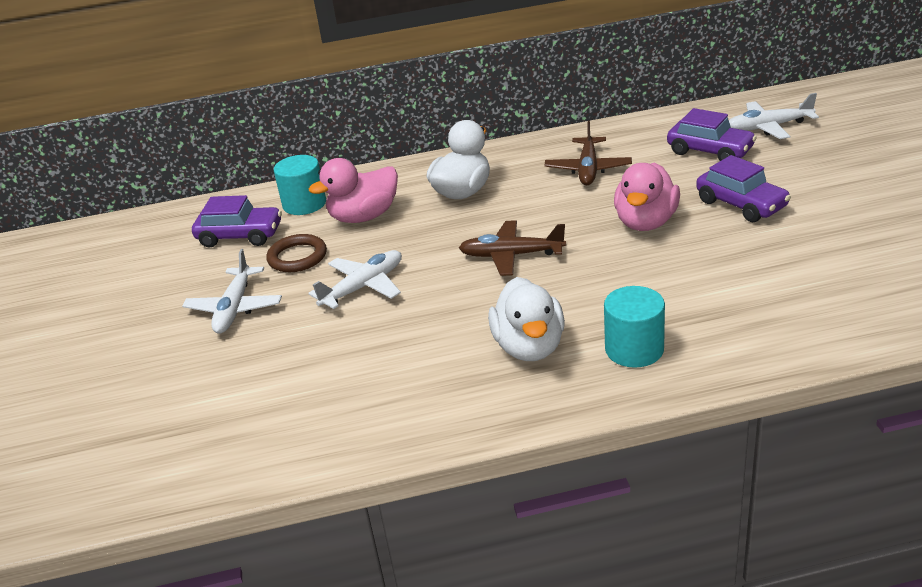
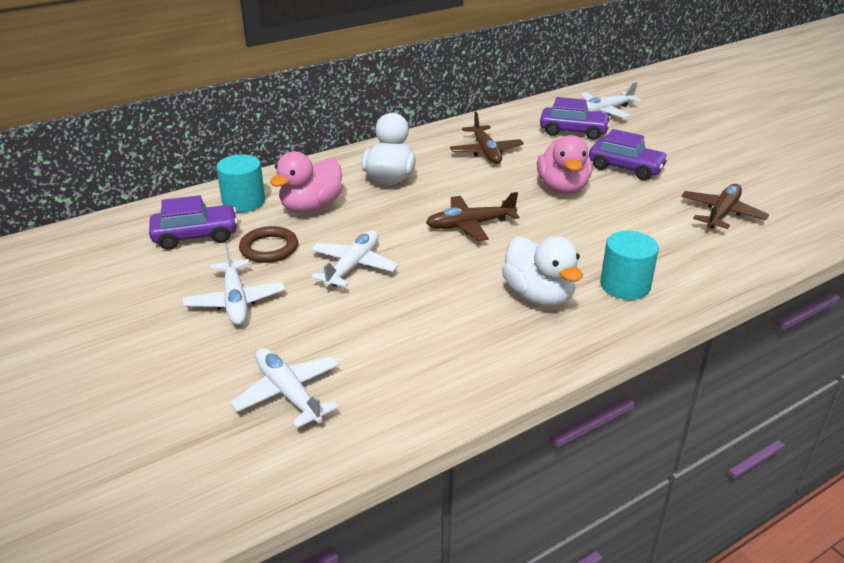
camera: 25 degrees left, 0 degrees up
(224, 409) = (288, 393): none -> white plane
(821, 276) = (721, 213): none -> brown plane

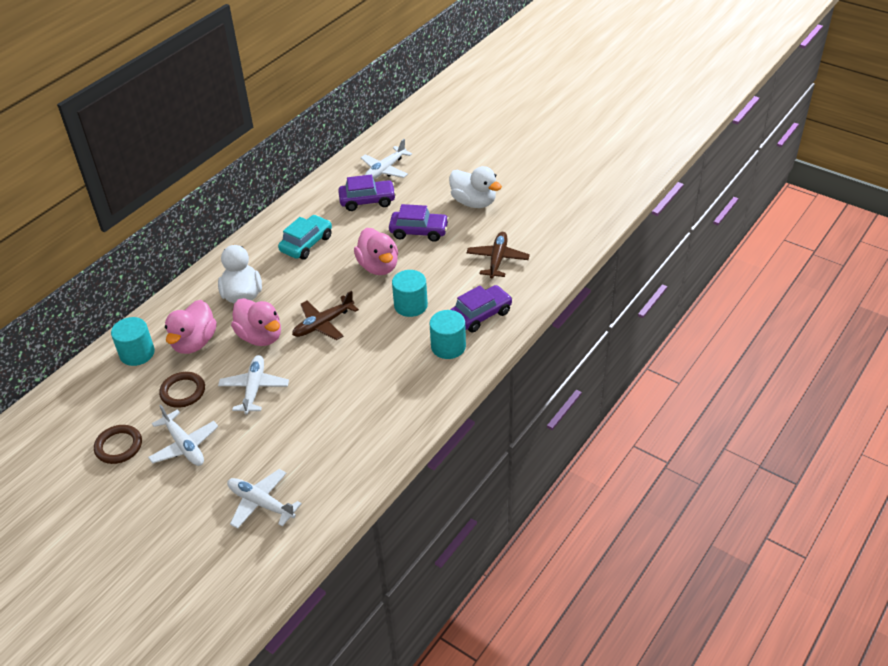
camera: 20 degrees left, 10 degrees up
(162, 281) = (119, 446): none -> brown ring
(196, 236) = (118, 398): purple car -> purple car (481, 315)
(389, 219) = (260, 336): none -> pink duck
(486, 152) = (306, 244): brown plane -> turquoise car
(538, 296) = (394, 373): white duck -> white duck (474, 202)
(589, 232) = (410, 305): none -> turquoise cylinder

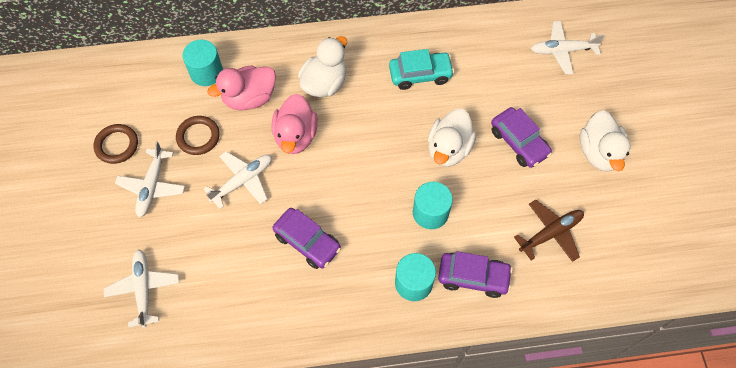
camera: 45 degrees right, 20 degrees up
(323, 324) = (349, 167): brown plane -> none
(367, 201) = (513, 72): purple car -> purple car (307, 242)
(378, 266) = (448, 149): pink duck -> white duck

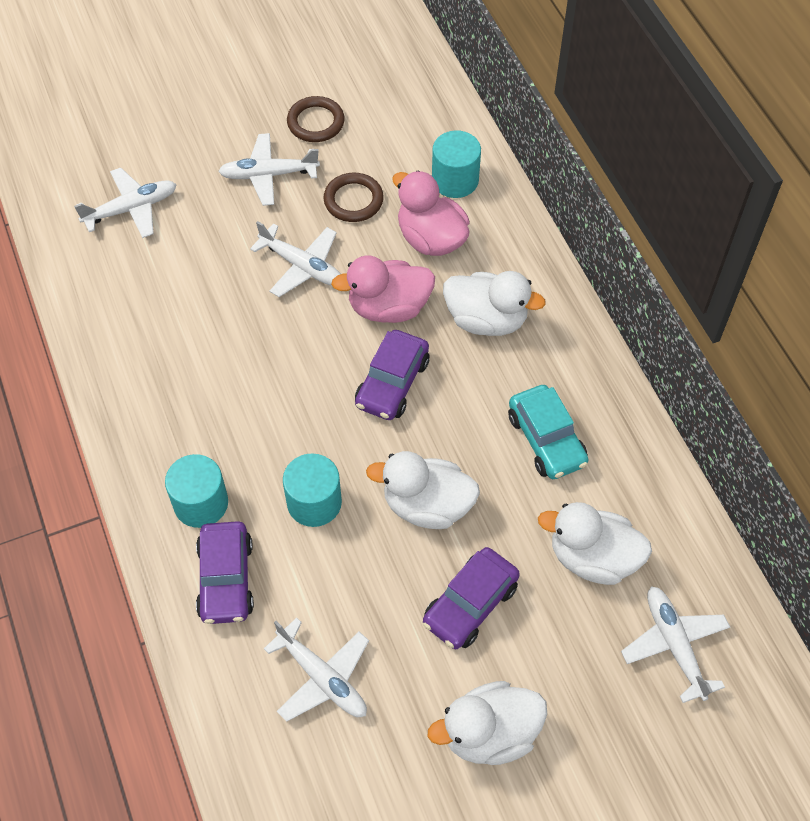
camera: 75 degrees right, 5 degrees down
(307, 242) = (232, 362): purple car -> purple car (392, 383)
(502, 73) = (592, 558): none -> white duck
(550, 233) = (322, 677): brown plane -> white plane

